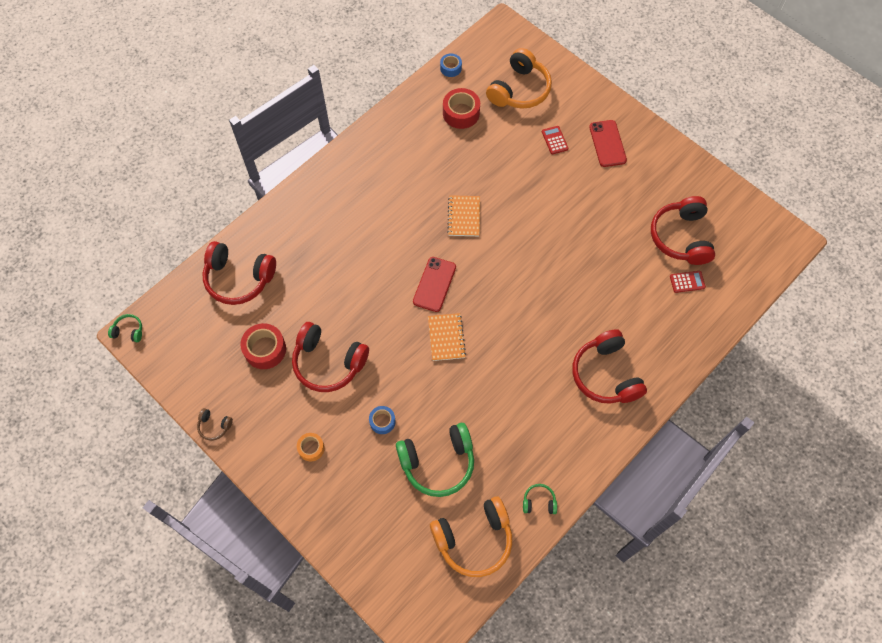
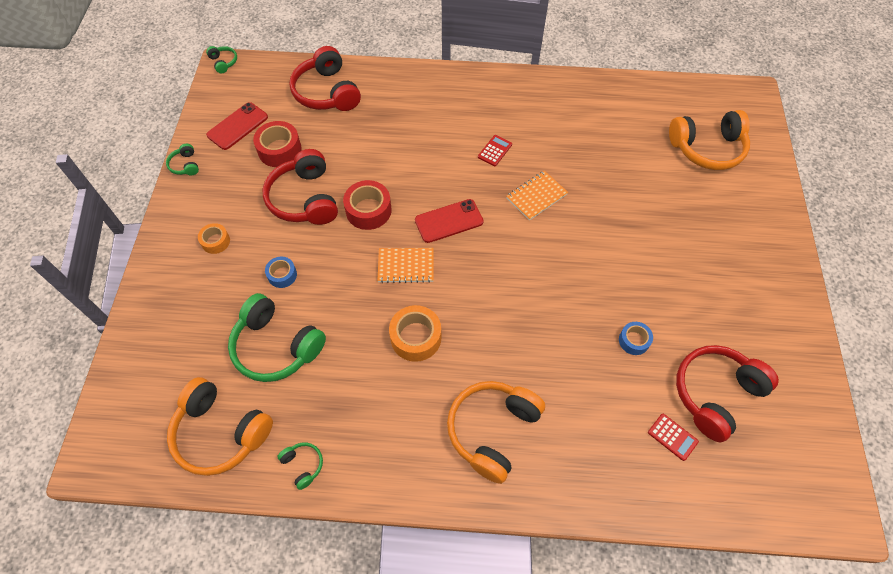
camera: 50 degrees right, 5 degrees down
(214, 426) = (185, 165): brown headphones -> green headphones
(446, 337) = (406, 266): orange notebook -> orange notebook turned 45 degrees clockwise
(450, 68) = (666, 88): blue tape -> blue tape (634, 341)
(461, 113) = (633, 124): red tape -> red tape (368, 210)
(506, 371) = (416, 337): none -> orange tape
(554, 140) = (690, 210): red calculator -> red calculator (495, 151)
(605, 374) = (492, 430): red headphones -> orange headphones
(607, 143) = (739, 254): red phone -> red phone (237, 126)

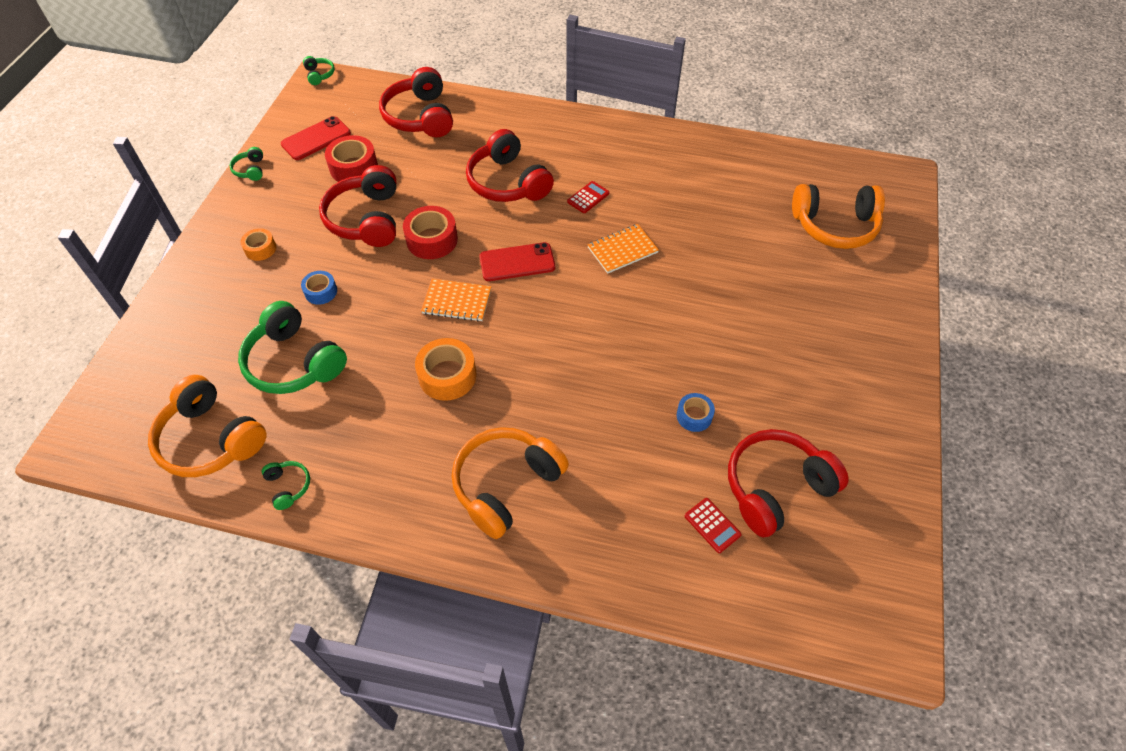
camera: 10 degrees right, 5 degrees down
(421, 146) = (507, 182): none -> red headphones

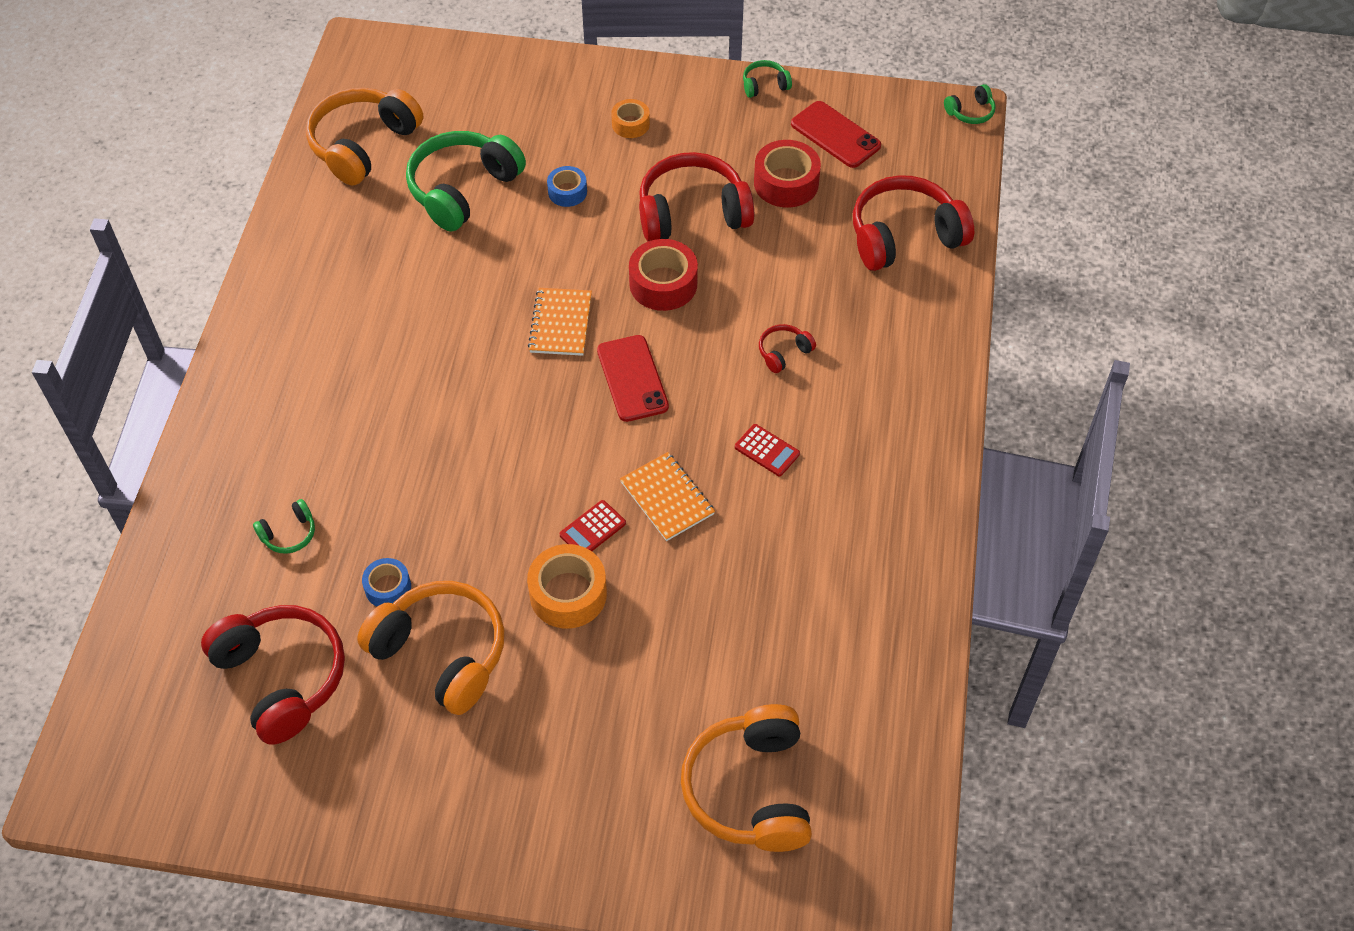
camera: 85 degrees right, 0 degrees up
(288, 486) = (305, 217): green headphones -> green headphones (289, 534)
(447, 376) = (446, 329): orange tape -> orange tape (568, 594)
(506, 485) = (298, 401): orange headphones -> orange headphones (442, 653)
(507, 182) = (783, 352): red headphones -> red headphones, size x0.45
(712, 525) = (236, 606): red calculator -> red calculator (592, 529)

